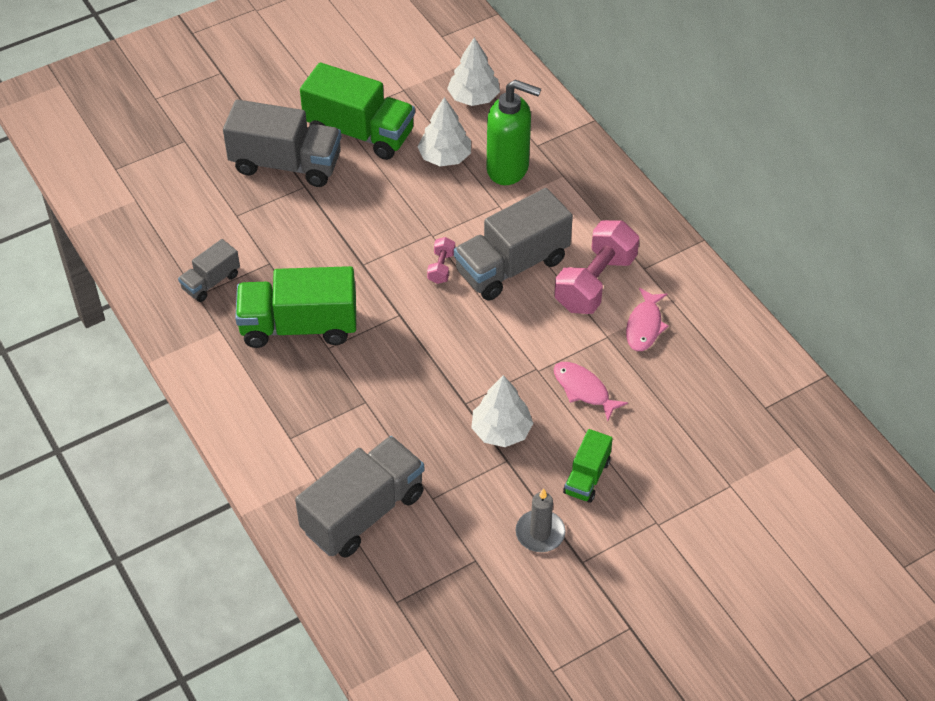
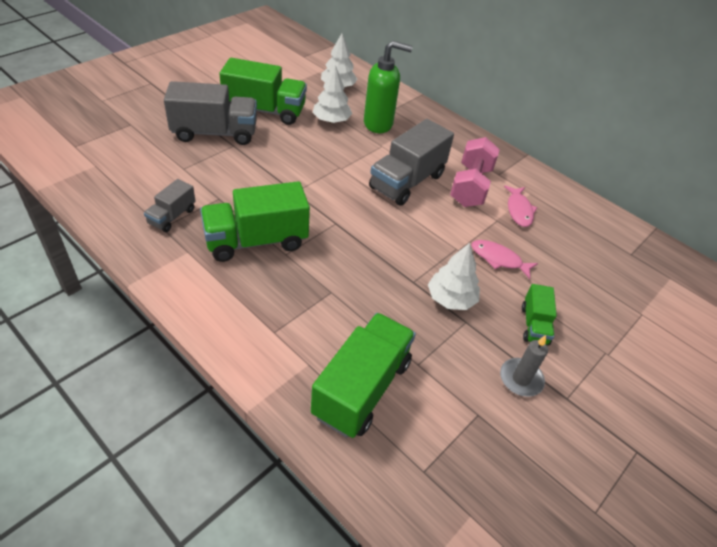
camera: 20 degrees left, 5 degrees down
(363, 512) = (362, 388): grey truck -> green truck
(441, 267) = (356, 188): pink dumbbell -> none

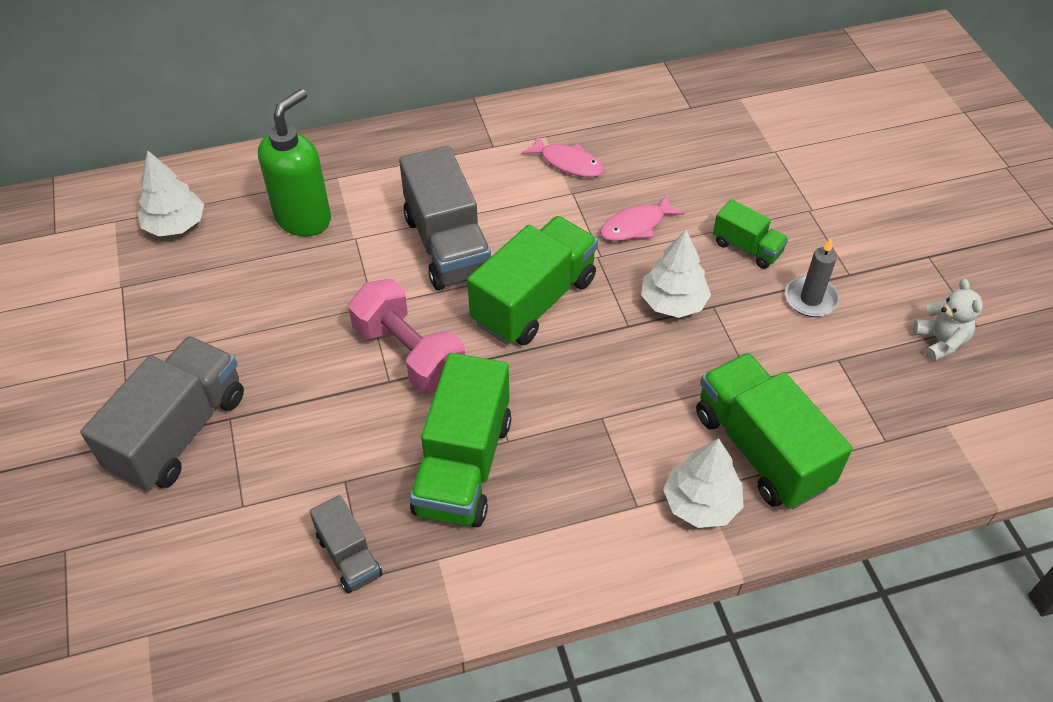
camera: 55 degrees left, 5 degrees up
(265, 111) = (168, 343): green truck -> green truck (534, 301)
(331, 120) = (255, 270): white tree -> white tree (701, 503)
(470, 186) = (498, 186): pink dumbbell -> pink dumbbell (409, 354)
(553, 486) = (940, 342): none -> white teddy bear

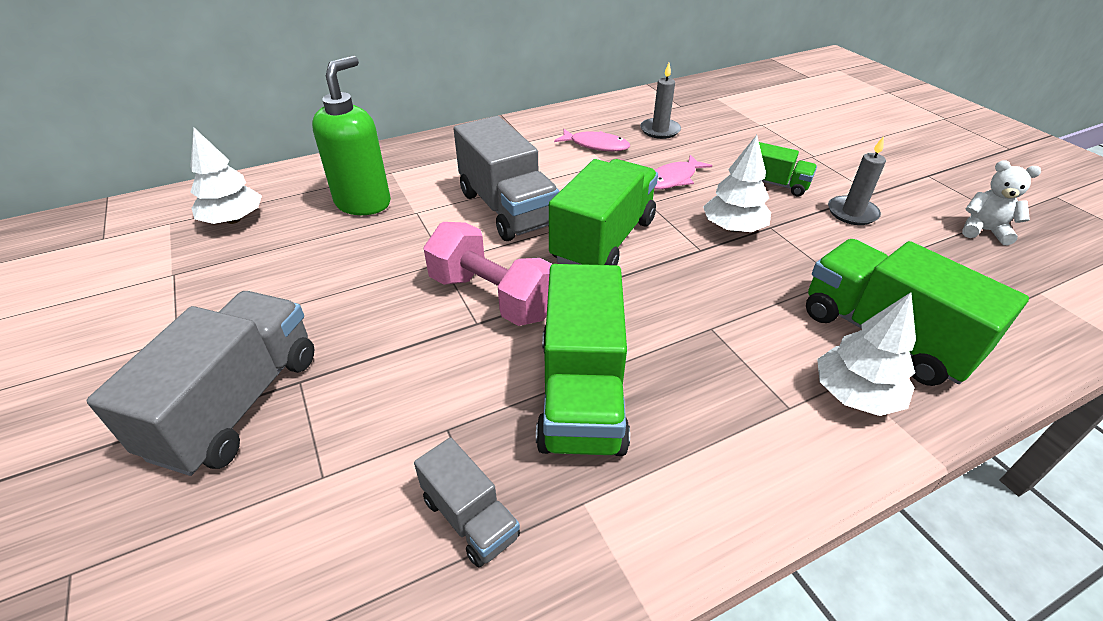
camera: 10 degrees left, 10 degrees down
(649, 147) = (660, 130): none -> grey candle
(940, 342) = (983, 231): white teddy bear -> white teddy bear turned 45 degrees counterclockwise

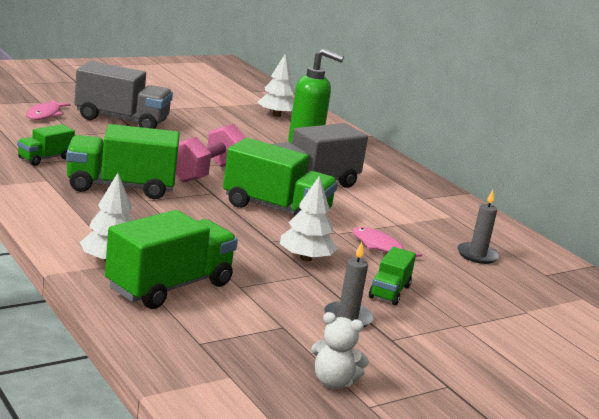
camera: 80 degrees right, 20 degrees down
(470, 518) = (45, 158): grey truck -> green truck
(596, 145) = (429, 223): pink fish -> pink fish (45, 115)
(983, 231) = (333, 382): white teddy bear -> white teddy bear turned 90 degrees clockwise

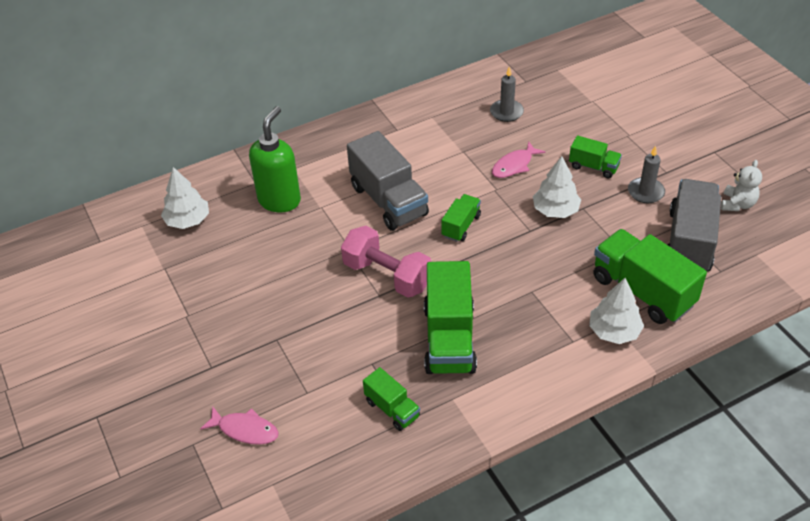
camera: 80 degrees left, 25 degrees up
(122, 120) = (244, 355): grey truck -> grey truck (689, 241)
(276, 209) = (461, 226): green truck -> green truck, size x0.53

